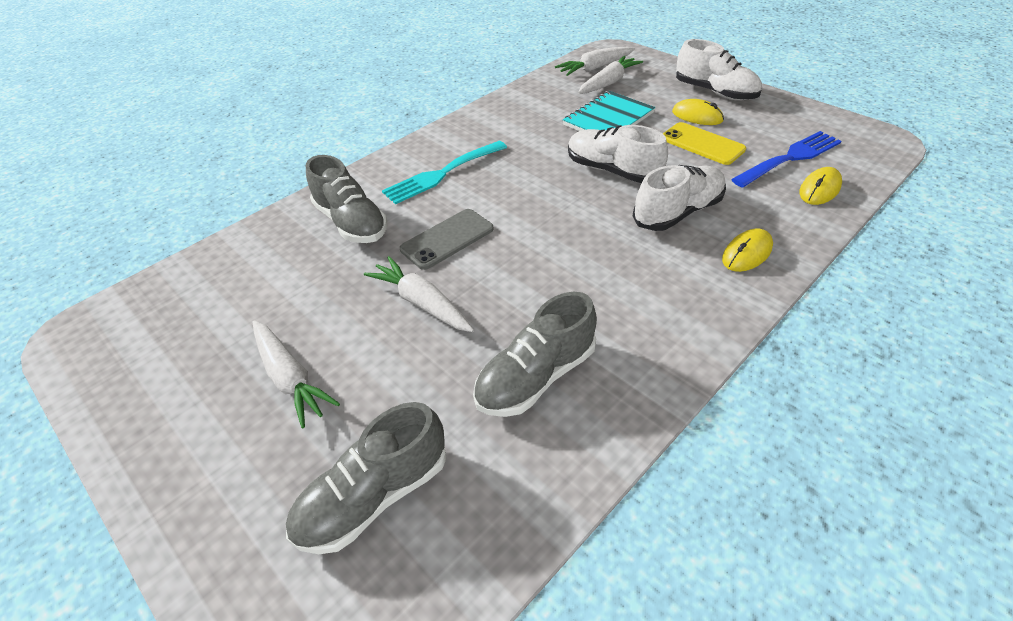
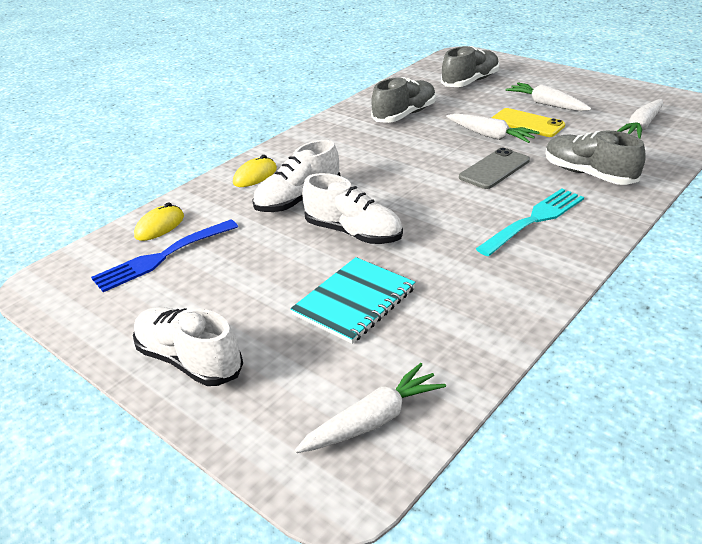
camera: 175 degrees right, 10 degrees down
(608, 83) = (350, 378): white carrot -> white carrot (641, 126)
(697, 116) = (236, 311): yellow mouse -> none
(702, 144) = (247, 269): yellow phone -> yellow phone (527, 123)

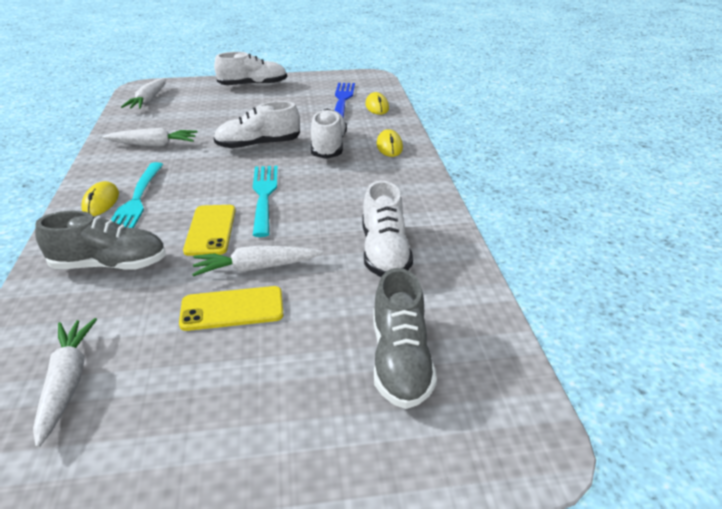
camera: 130 degrees right, 0 degrees up
(354, 301) = (208, 122): turquoise notebook -> none
(404, 115) = (384, 252): grey shoe -> white shoe
(422, 178) = (264, 196): none -> turquoise fork
(494, 169) = (211, 230): grey phone -> yellow phone
(546, 104) = (237, 364): white carrot -> white carrot (153, 145)
(568, 234) = (101, 202): none -> yellow mouse

